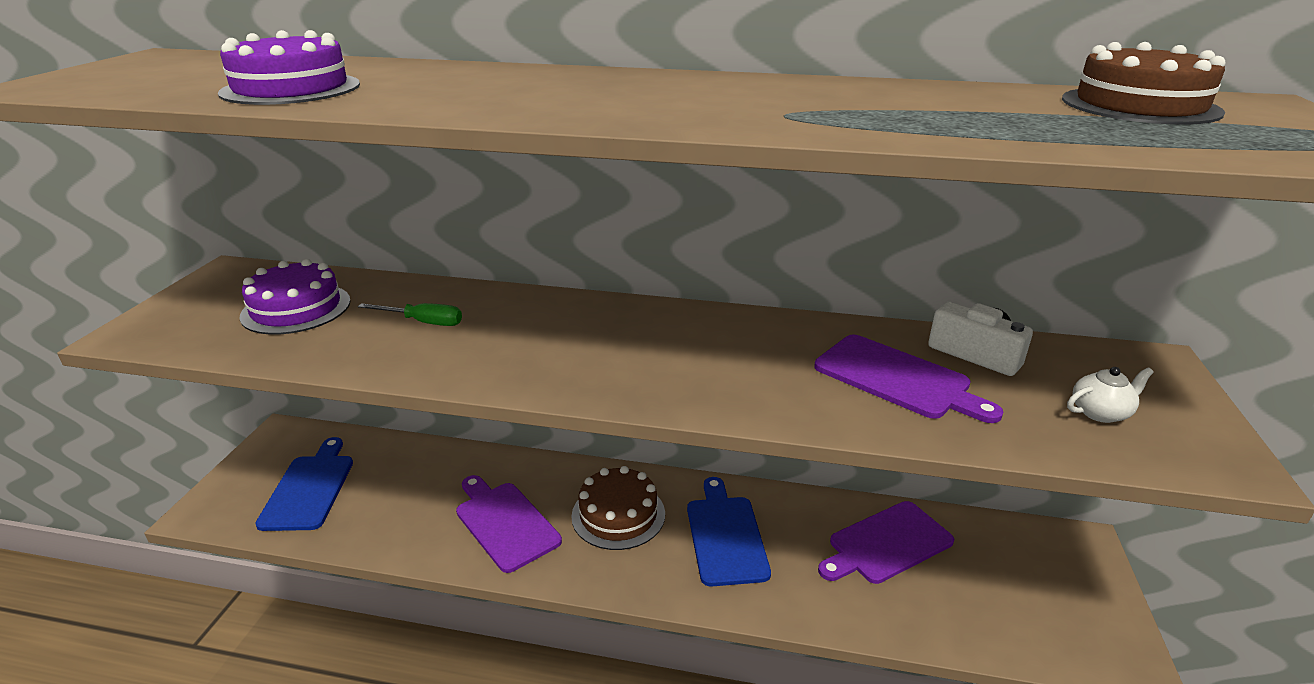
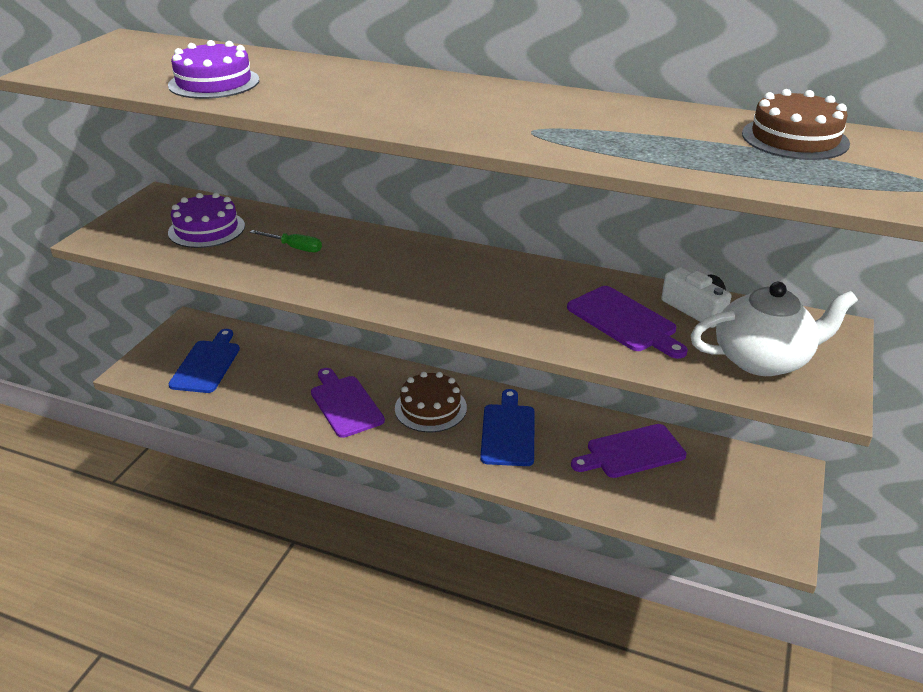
camera: 10 degrees right, 5 degrees up
(1100, 412) = (762, 359): white teapot -> white teapot, size x2.26

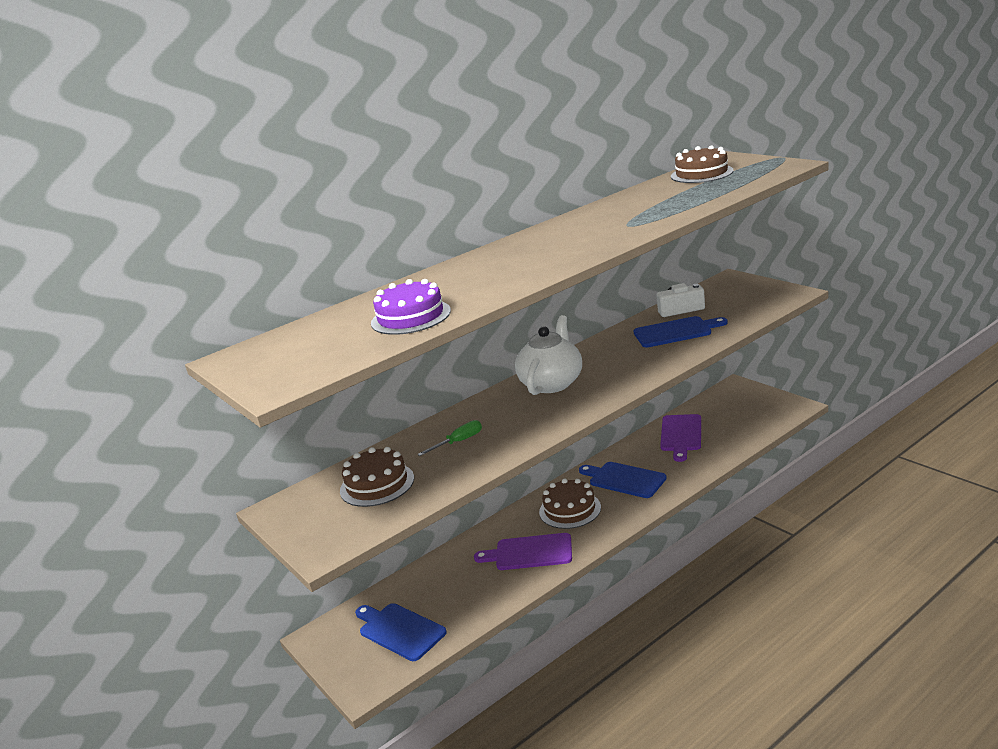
camera: 55 degrees left, 10 degrees down
(206, 229) = (377, 484): purple cake -> brown cake
(624, 321) = (675, 332): purple cutting board -> blue cutting board
(762, 359) = (745, 302): white teapot -> white teapot (552, 383)

